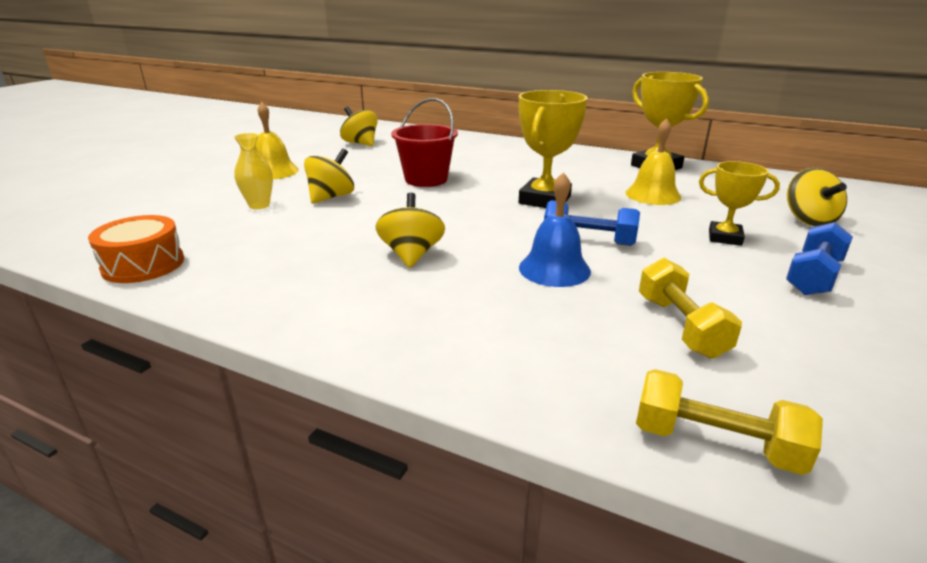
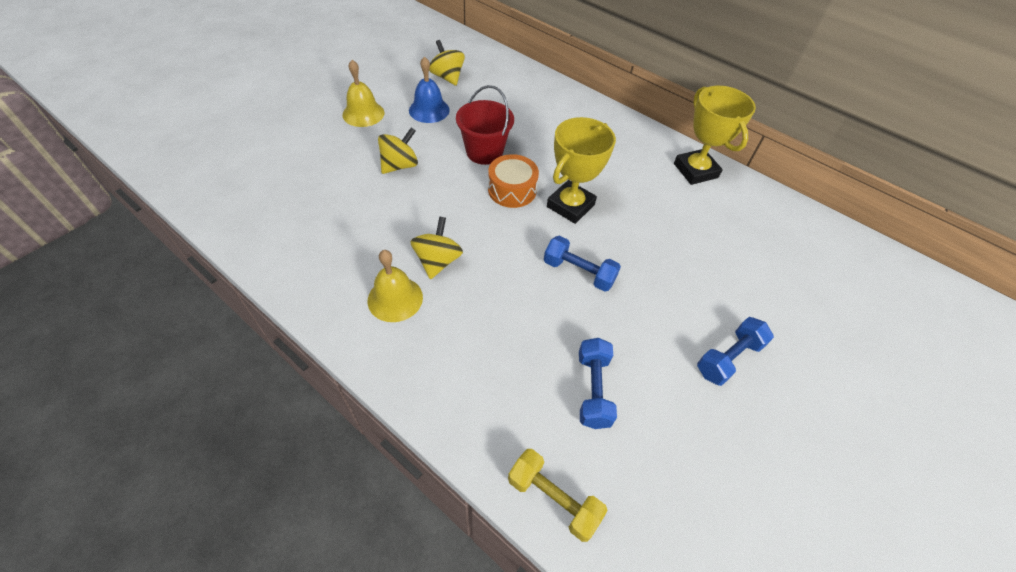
camera: 10 degrees right, 25 degrees up
(143, 264) = (249, 231): orange drum -> orange drum (512, 190)
(259, 205) = (342, 166): yellow vase -> none
(554, 269) = (535, 303): blue bell -> blue bell (429, 110)
(653, 195) = (667, 216): yellow bell -> yellow bell (395, 298)
(680, 326) = (593, 390): yellow dumbbell -> blue dumbbell
(724, 237) = (690, 292): yellow trophy -> none
(808, 220) = (778, 283): yellow spinning top -> none

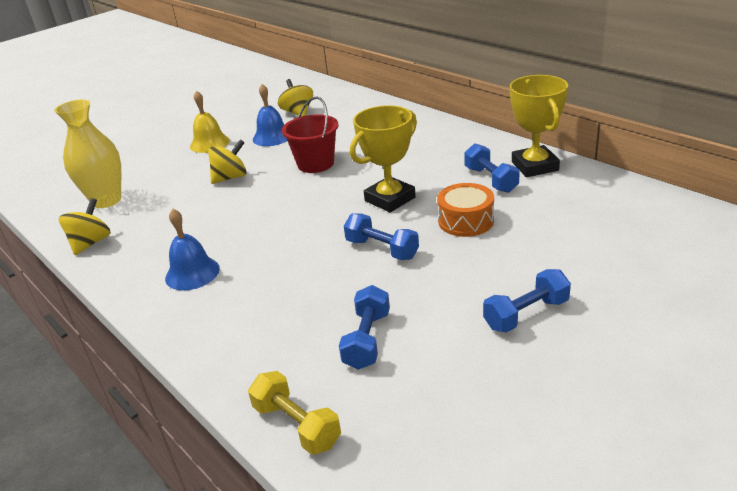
camera: 15 degrees right, 20 degrees down
(270, 190) = (106, 200): none -> yellow vase
(395, 298) = (192, 273): yellow bell -> blue bell
(438, 261) = (242, 245): yellow spinning top -> yellow spinning top (91, 243)
(512, 190) = (334, 190): orange drum -> orange drum (466, 221)
(659, 186) = (491, 180): none -> blue dumbbell

